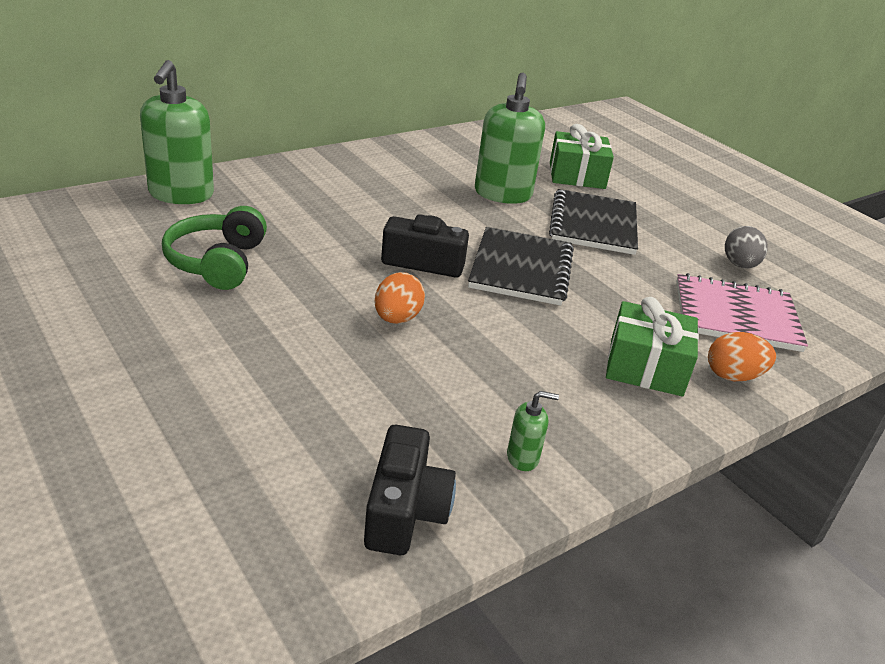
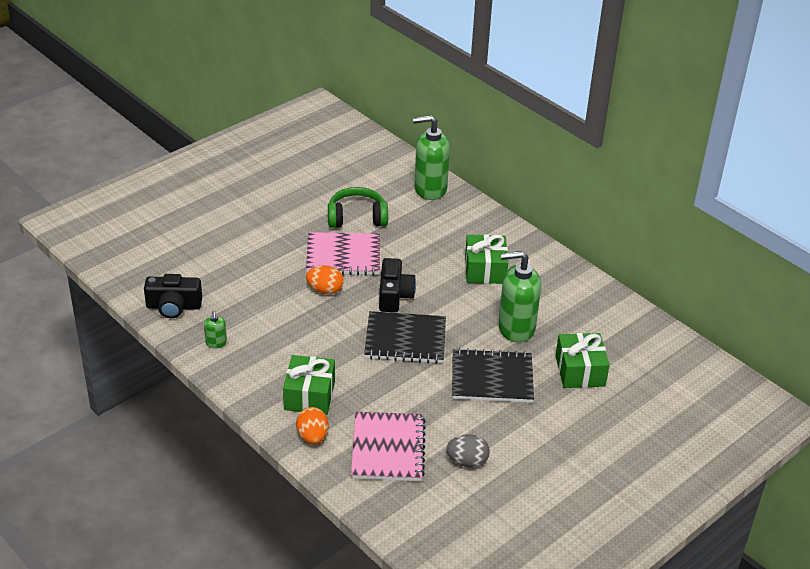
camera: 85 degrees right, 5 degrees up
(314, 289) = (343, 256): none -> pink notebook
(384, 191) = (485, 269): none -> green gift

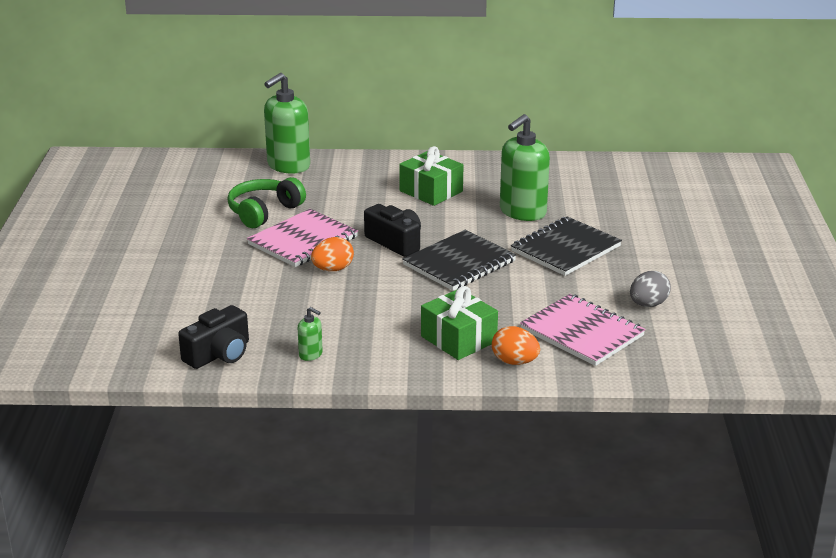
camera: 45 degrees left, 10 degrees down
(580, 371) = (612, 211): green gift -> none

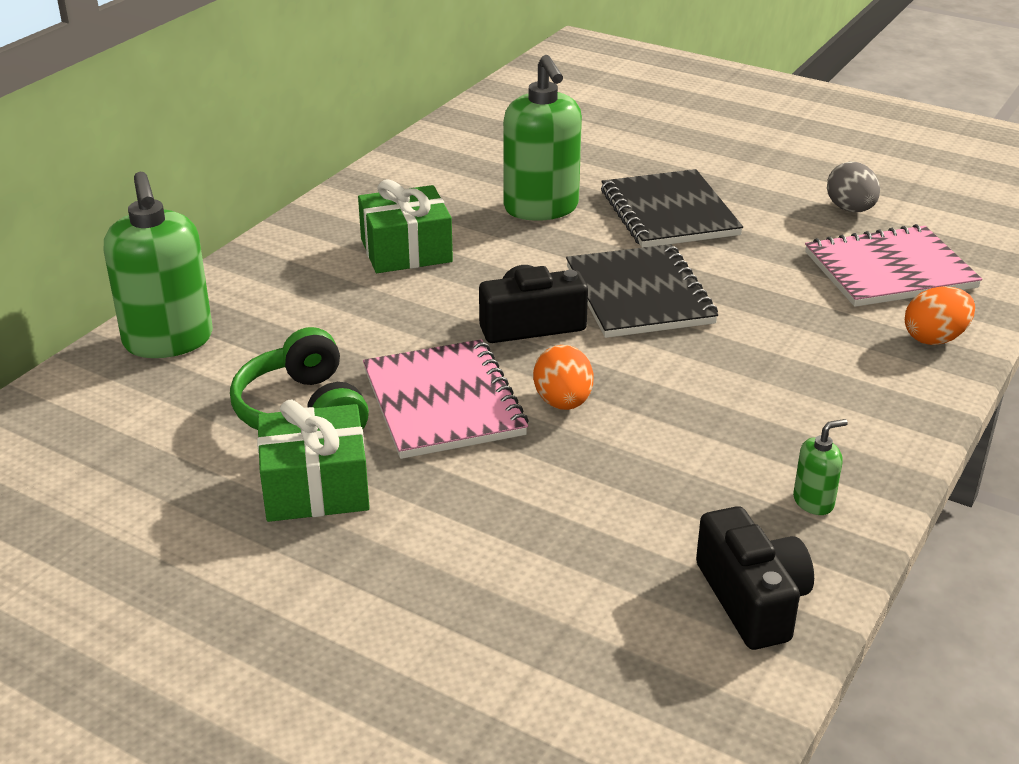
camera: 60 degrees left, 5 degrees up
(458, 339) = (849, 360): green gift -> green gift (315, 487)

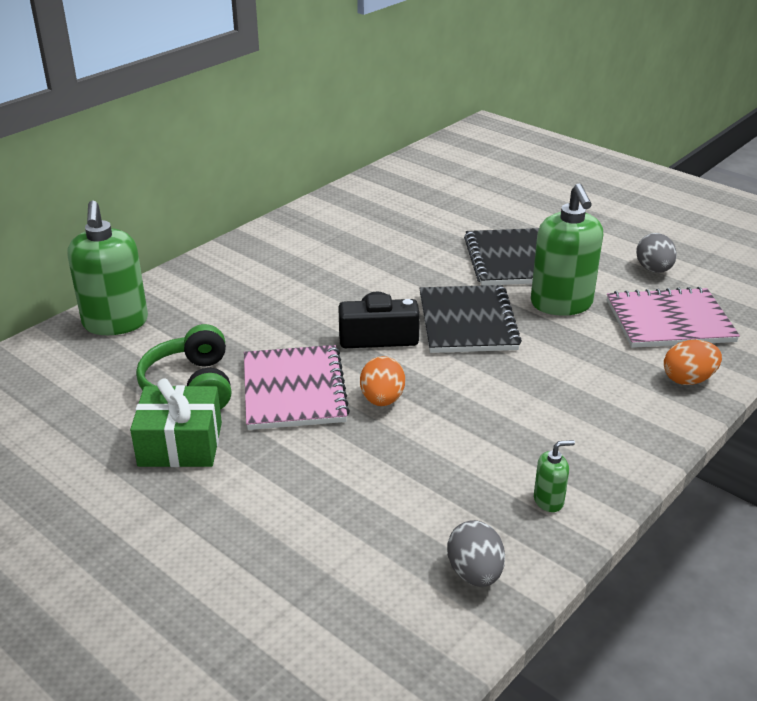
camera: 10 degrees right, 0 degrees up
(406, 250) = (306, 271): green gift -> none
(541, 208) = (416, 248): green soap dispenser -> green soap dispenser (561, 304)
(752, 599) = (475, 573): black camera -> grey egg

